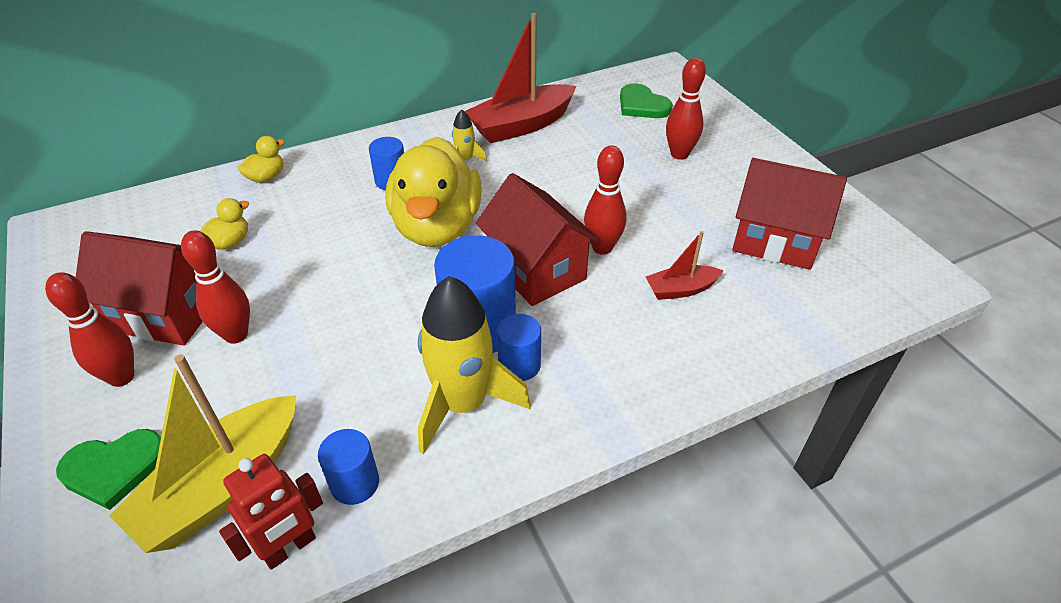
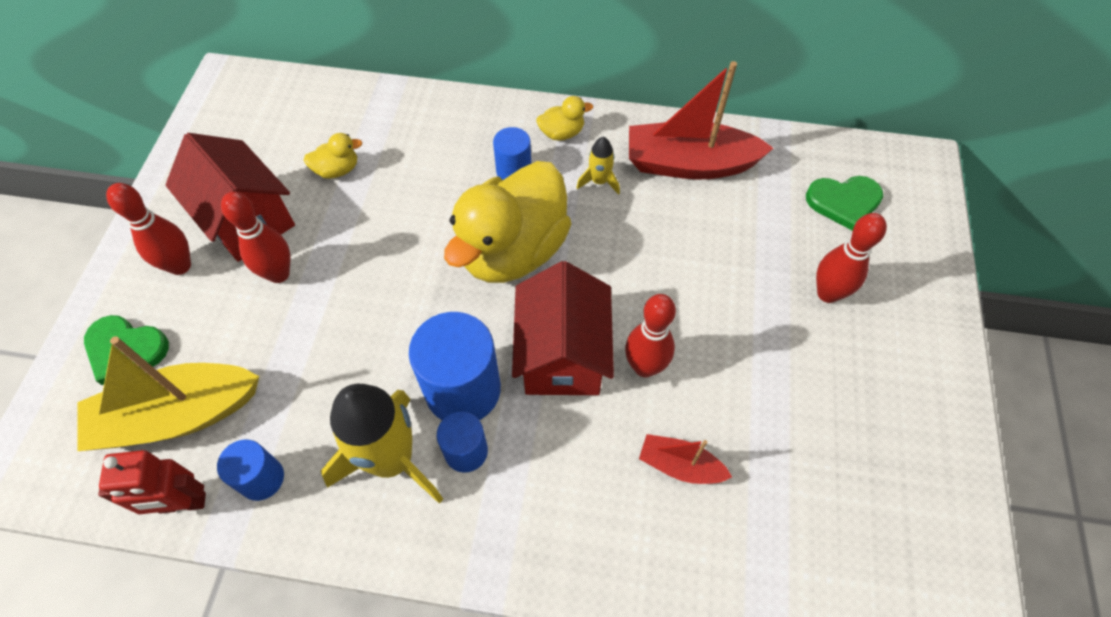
camera: 35 degrees right, 15 degrees up
(266, 177) = (413, 109): yellow duck -> yellow duck (562, 133)
(642, 105) = (844, 202): green heart -> green heart turned 90 degrees counterclockwise
(775, 240) = (834, 469): red house -> none

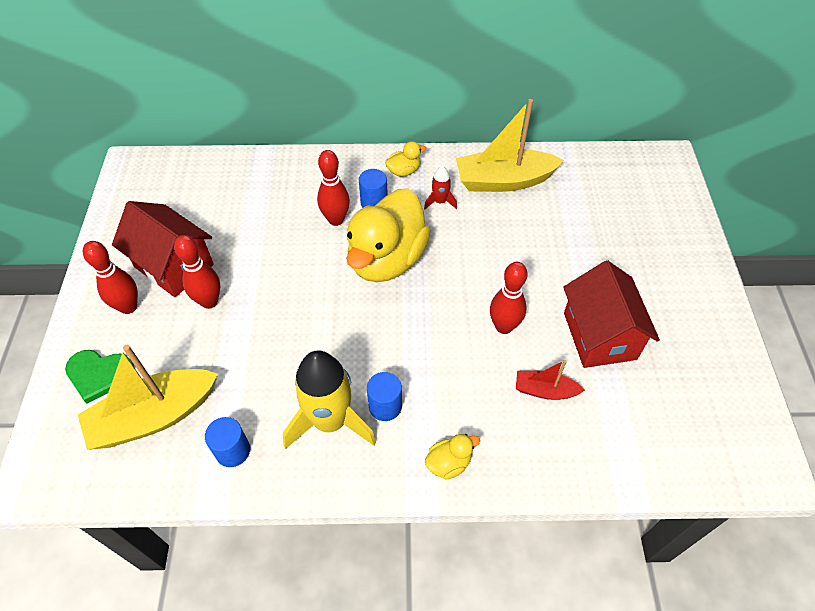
camera: 10 degrees left, 5 degrees down
(183, 503) = (174, 479): red robot -> none
(337, 170) = (237, 220): yellow duck -> yellow duck (449, 463)
(463, 389) = (372, 363): blue cylinder -> none
(562, 355) = (441, 327): red house -> red house (599, 336)
(599, 181) = (440, 202): yellow rocket -> red rocket
(689, 164) = (503, 181): red boat -> yellow boat
(828, 293) = (623, 257): red bowling pin -> red bowling pin (336, 220)
(844, 202) = (620, 192): green heart -> none

